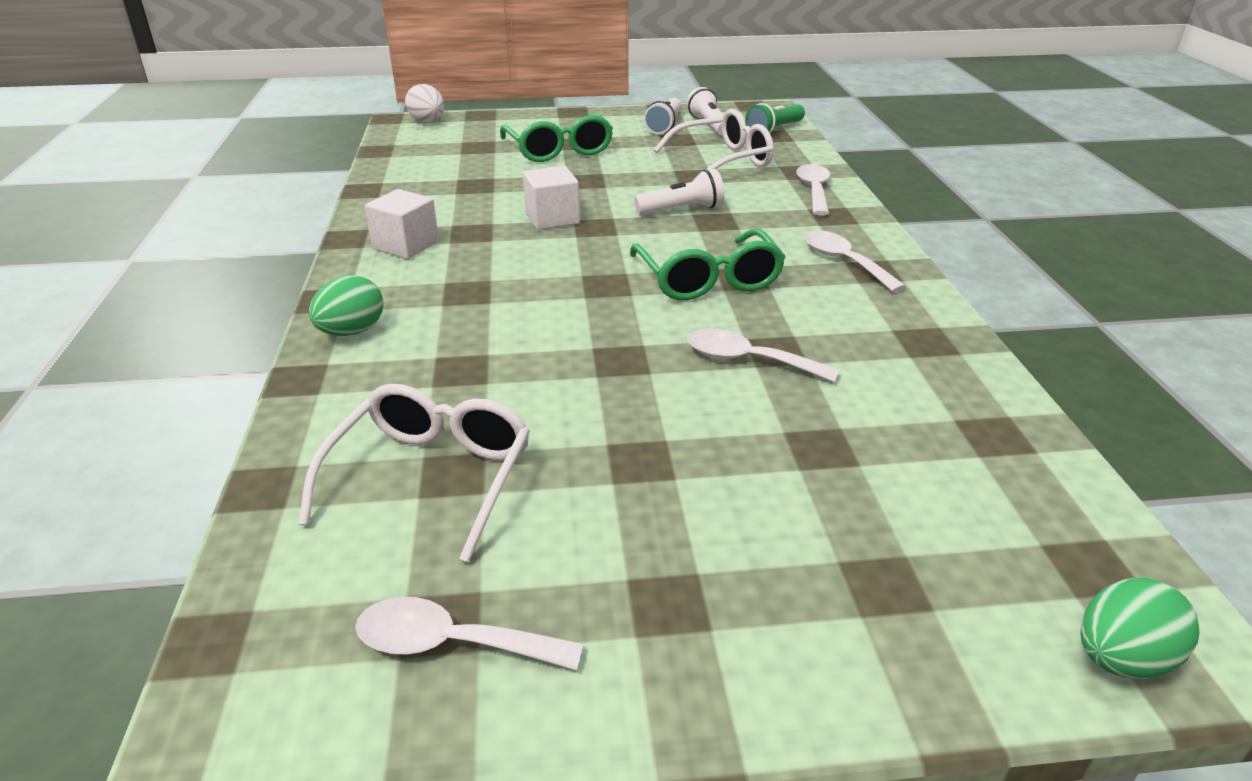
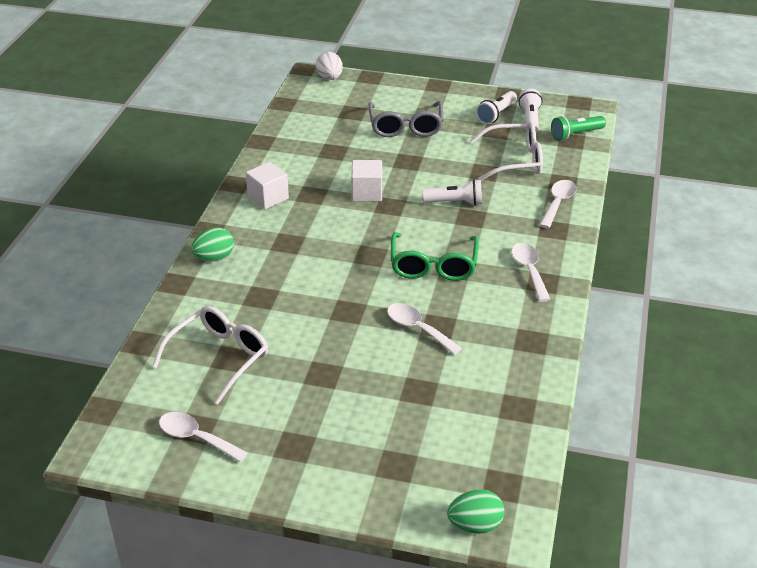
camera: 20 degrees right, 5 degrees up
(559, 150) = (405, 126): green glasses -> grey glasses

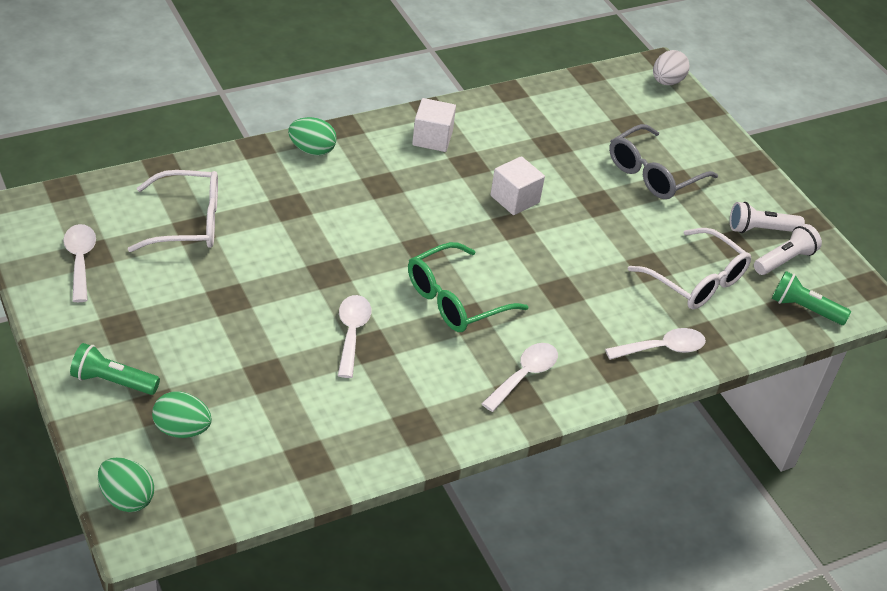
camera: 45 degrees right, 5 degrees up
(348, 478) = (113, 381): none -> green flashlight
(432, 462) = (182, 429): none -> green egg
(455, 202) = (571, 269): white flashlight -> none

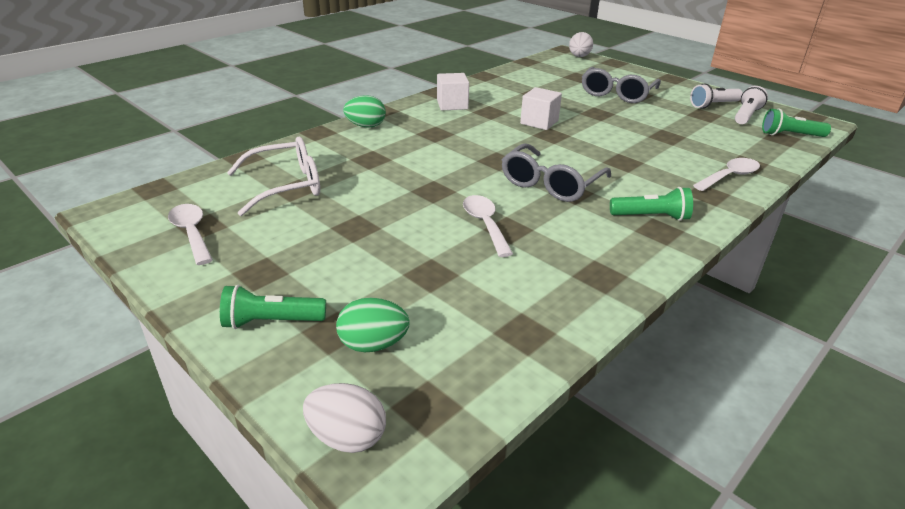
camera: 15 degrees left, 10 degrees down
(127, 498) = (347, 437): green egg -> white egg
(456, 299) = (551, 184): green glasses -> grey glasses
(524, 375) = (651, 217): white spoon -> green flashlight
(695, 280) = (705, 136): white glasses -> none

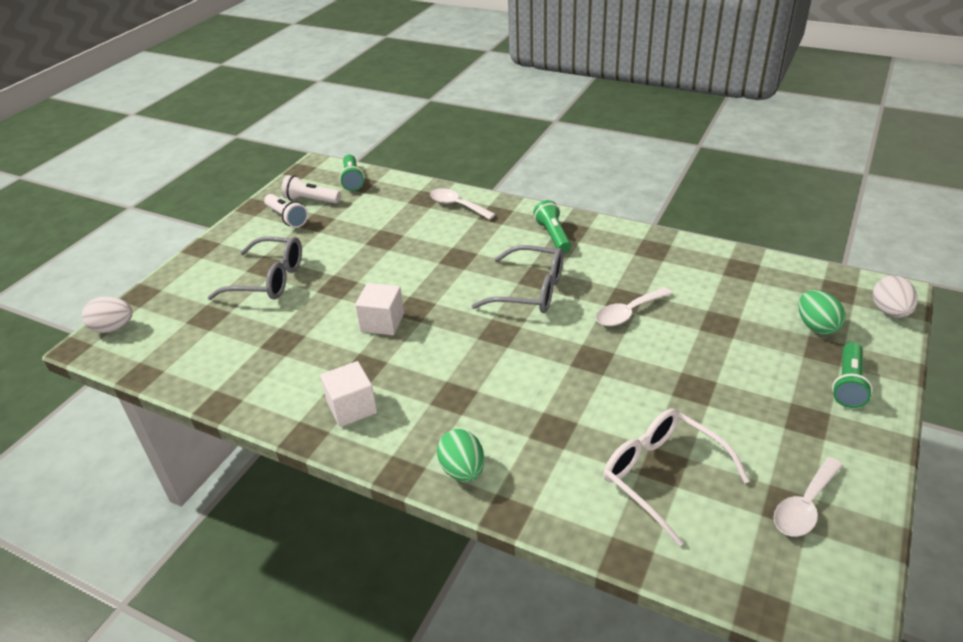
camera: 105 degrees left, 5 degrees up
(272, 322) = (848, 384): green flashlight -> green flashlight turned 45 degrees clockwise

